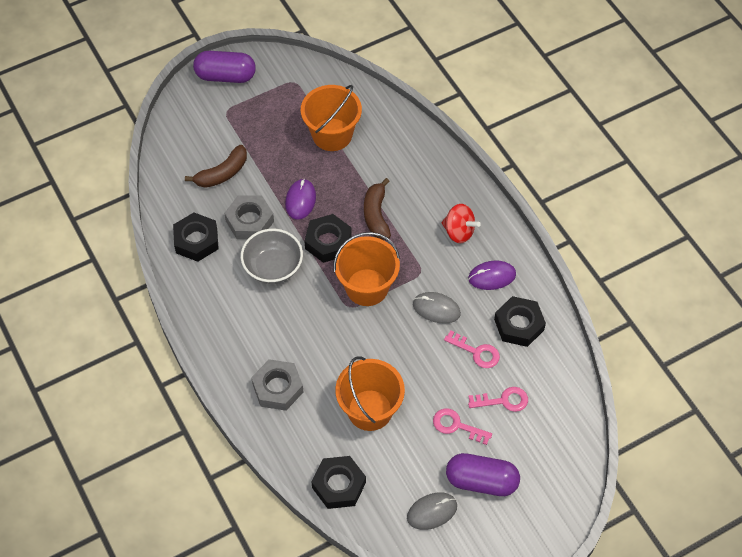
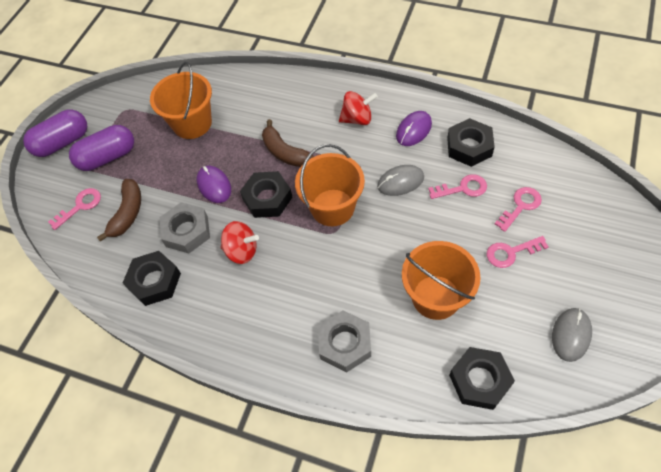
camera: 35 degrees left, 0 degrees up
(195, 141) = (80, 206): none -> pink key
(273, 267) = (242, 251): grey bowl -> red spinning top
(481, 481) = (576, 278): purple capsule -> purple capsule (108, 157)

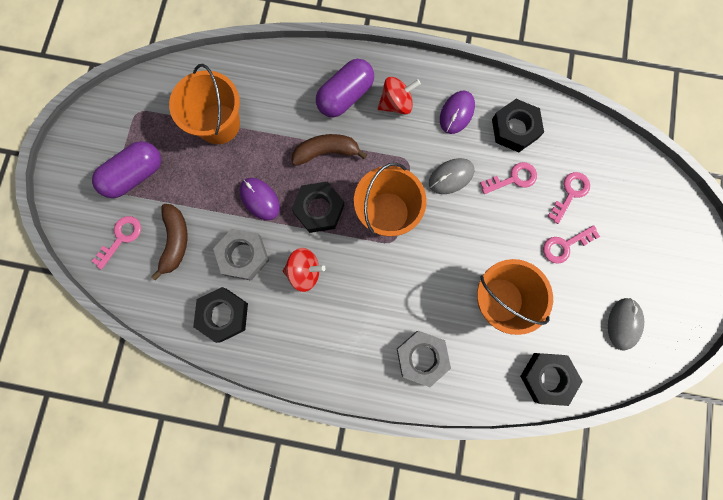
camera: 15 degrees left, 20 degrees up
(62, 142) = (78, 161): purple capsule -> purple capsule (345, 96)
(284, 152) = (326, 152): brown banana -> brown banana turned 135 degrees clockwise

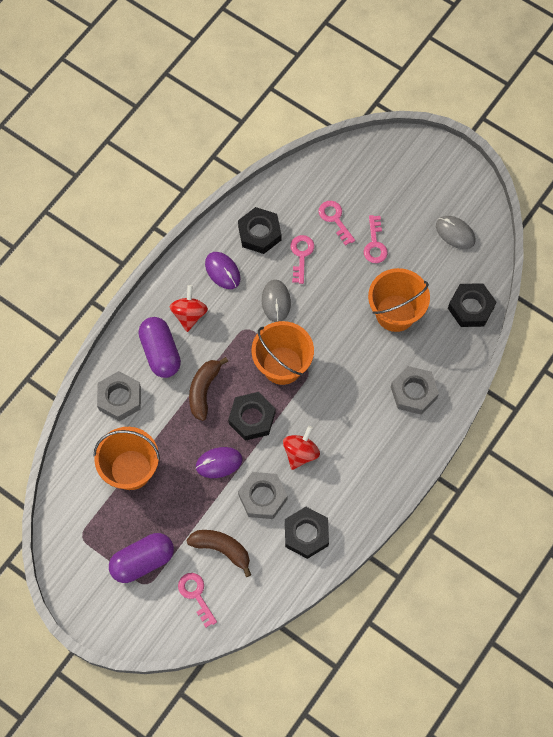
camera: 65 degrees left, 10 degrees down
(135, 175) = (142, 561): purple capsule -> purple capsule turned 75 degrees clockwise
(283, 82) = (120, 398): none -> grey nut

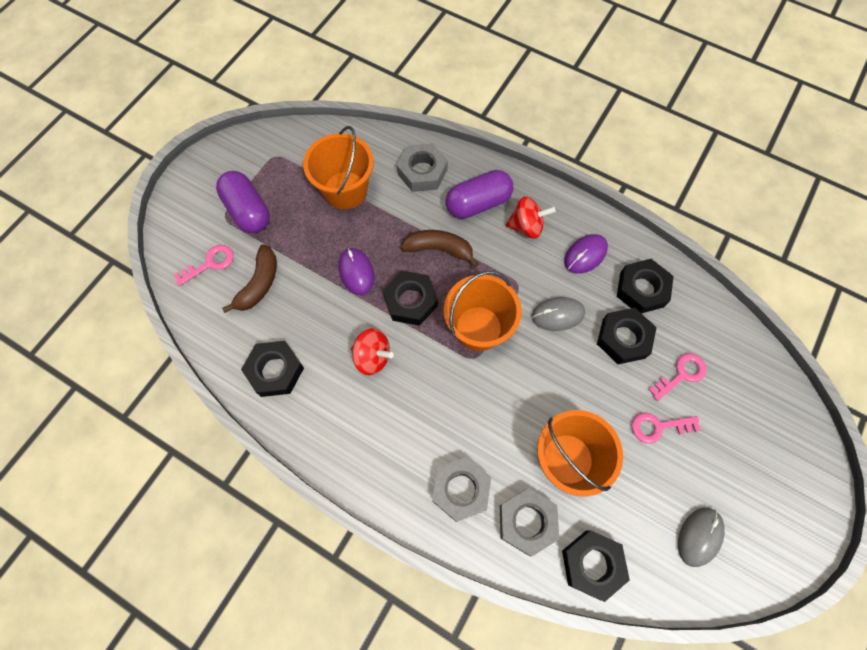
camera: 85 degrees right, 0 degrees up
(262, 497) = (318, 320): grey nut -> grey nut (527, 522)
(301, 255) = (623, 338): pink key -> black nut

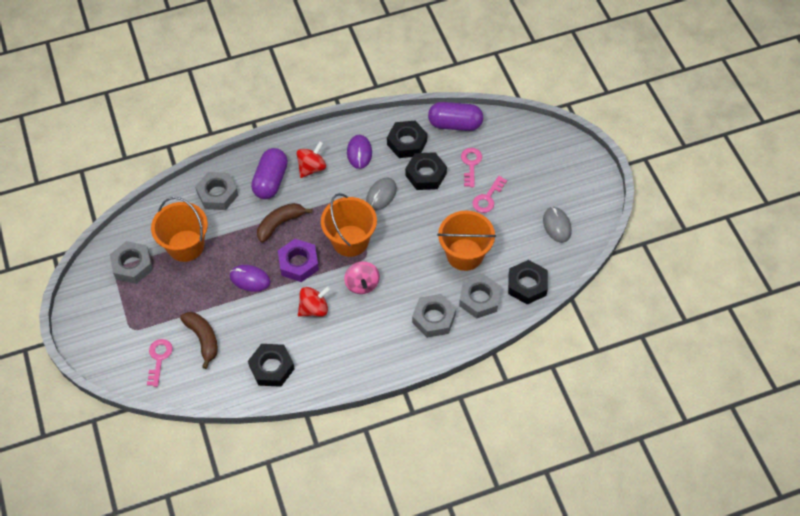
camera: 50 degrees left, 10 degrees down
(248, 211) = (142, 312): purple capsule -> purple capsule (455, 124)
(289, 165) = (132, 265): none -> grey nut
(410, 301) = (298, 263): black nut -> purple nut
(438, 381) = (362, 284): none -> pink spinning top

